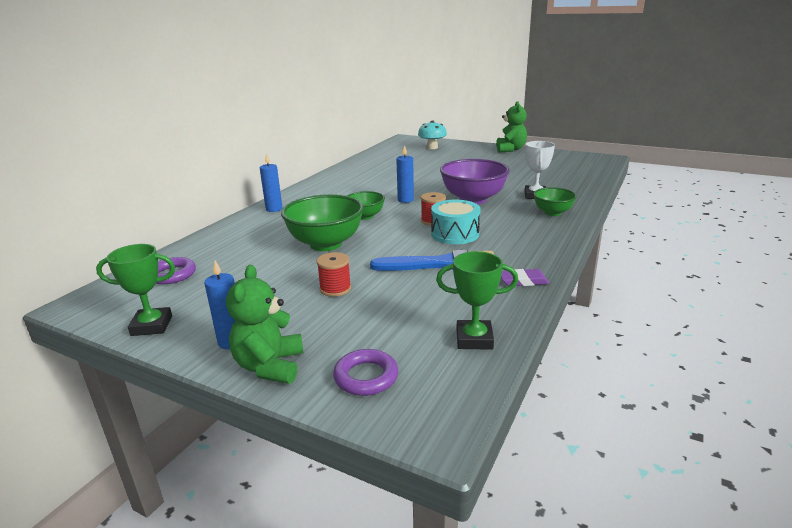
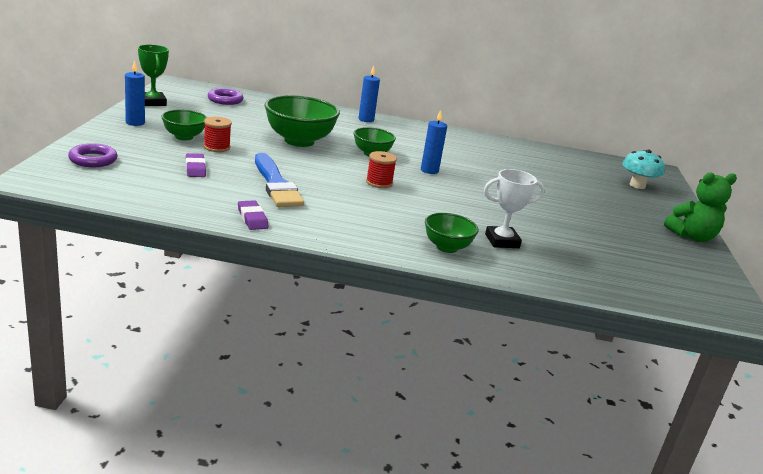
camera: 65 degrees right, 0 degrees up
(270, 366) = (106, 134): green teddy bear -> none
(296, 307) = (184, 137): none -> green bowl
(398, 304) = (195, 168): none -> purple eraser
(455, 234) = (350, 192): turquoise drum -> none
(473, 199) = (457, 204): purple bowl -> none
(474, 339) = (144, 194): green trophy -> none

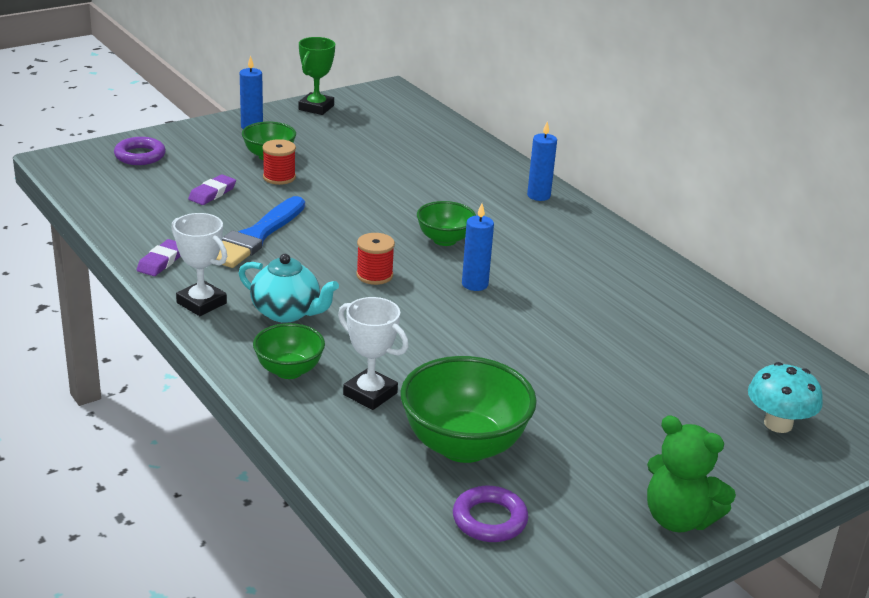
camera: 50 degrees right, 5 degrees up
(225, 100) = (404, 124): purple ring -> purple ring (489, 519)
(299, 141) = (386, 197): green bowl -> green bowl (464, 445)
(328, 232) = (201, 303): none -> white trophy
(381, 218) = (287, 312): none -> turquoise teapot

